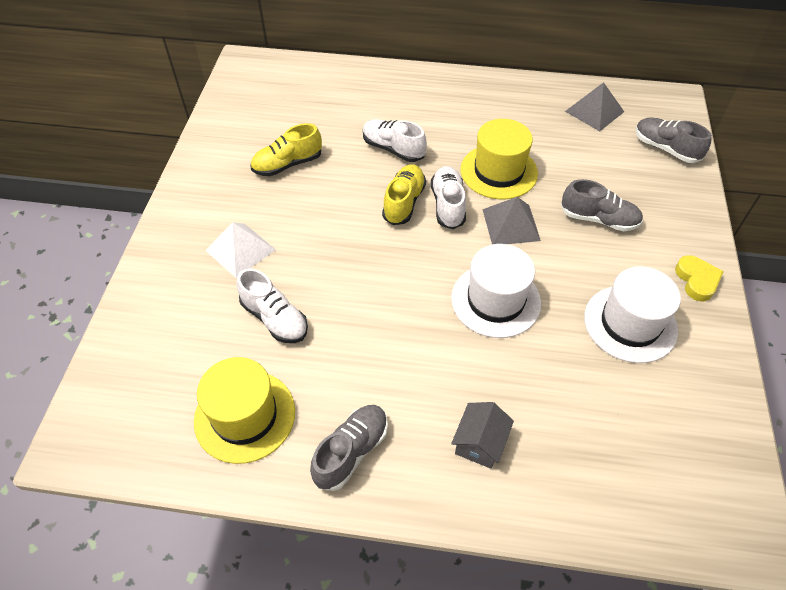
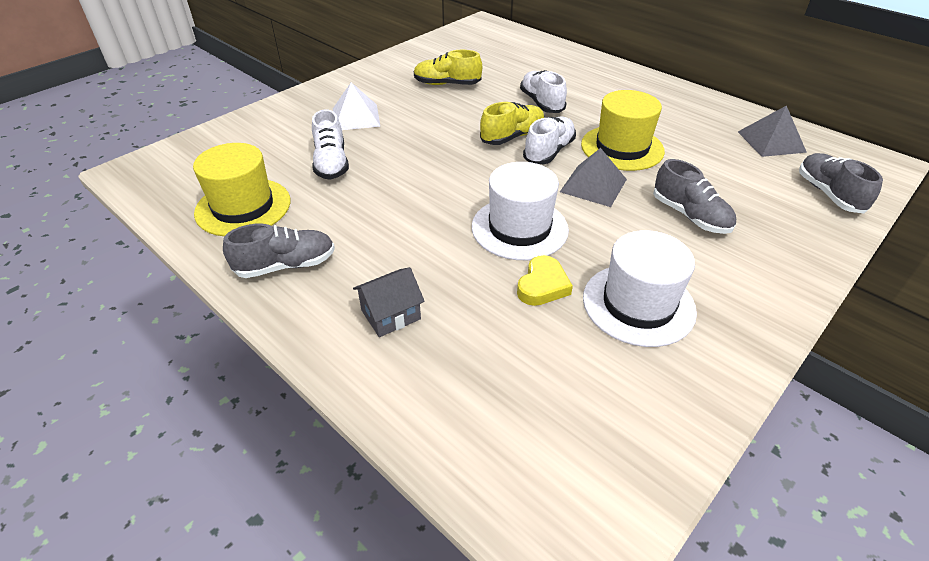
camera: 35 degrees right, 10 degrees down
(697, 280) = (757, 306): yellow heart -> yellow heart (542, 285)

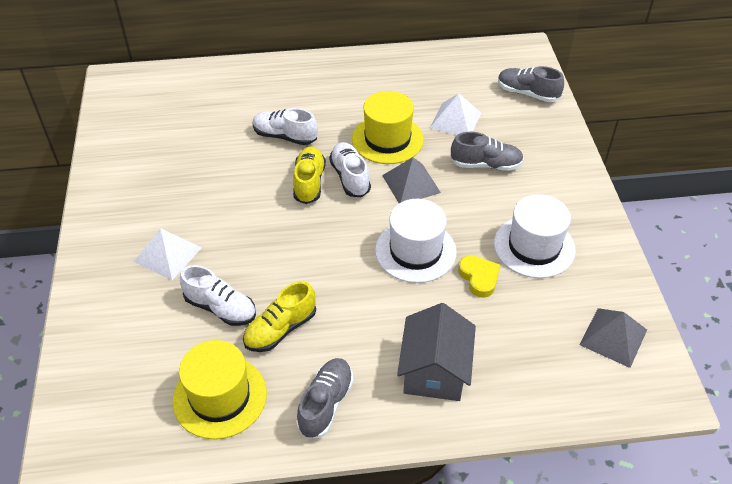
camera: 50 degrees left, 5 degrees up
(390, 315) = (434, 371): grey house -> grey house, size x1.64
(447, 84) = (188, 168): yellow shoe -> yellow shoe (280, 329)
(711, 170) = (455, 120): none -> white pyramid
(771, 141) = (458, 71): grey pyramid -> grey pyramid (613, 337)

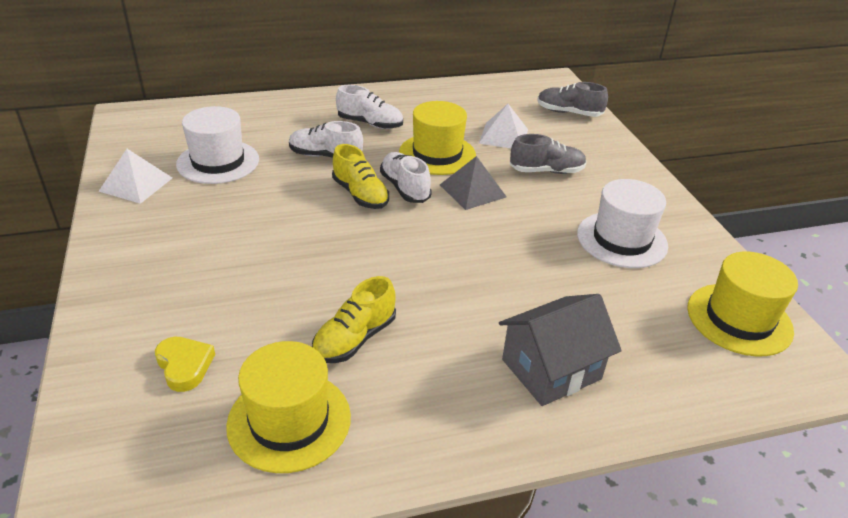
camera: 10 degrees left, 10 degrees down
(168, 254) = (204, 270): white pyramid -> white pyramid (136, 184)
(220, 308) = (276, 321): white shoe -> white shoe (370, 124)
(309, 182) = (360, 194): yellow shoe -> yellow shoe turned 150 degrees clockwise
(325, 404) = (428, 417): grey shoe -> none
(415, 251) = (494, 251): white hat -> white hat (218, 162)
(434, 371) = (551, 369): grey house -> grey house turned 60 degrees clockwise
(479, 278) = (572, 272): yellow heart -> yellow heart (184, 366)
(613, 337) = (739, 319): grey pyramid -> yellow hat

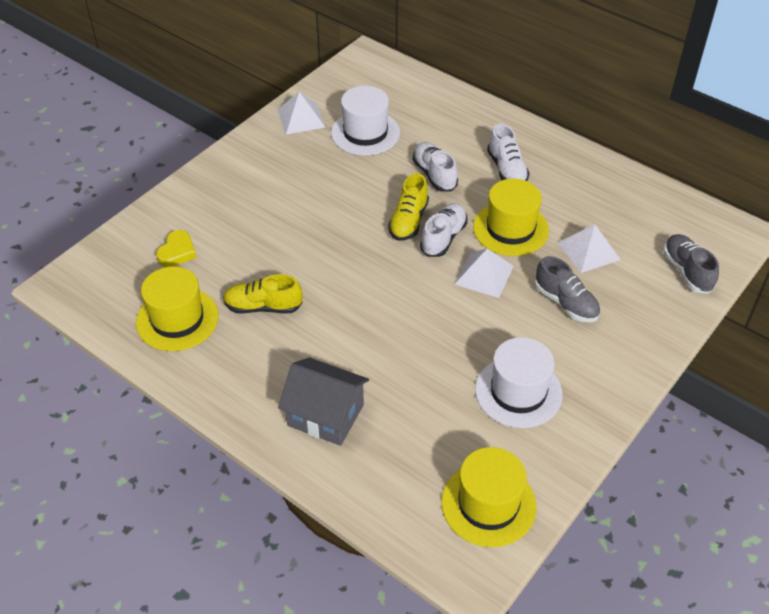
camera: 55 degrees right, 10 degrees up
(472, 190) = (484, 275): grey pyramid -> white pyramid

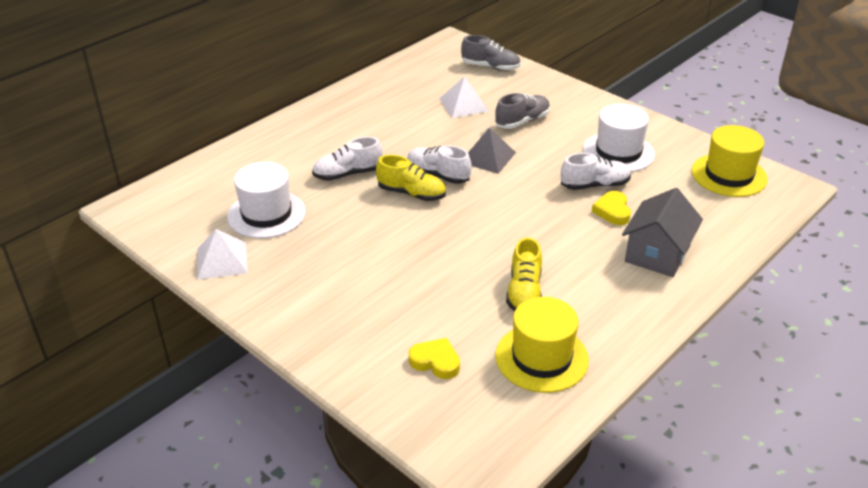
camera: 85 degrees left, 10 degrees down
(397, 380) = (612, 211): none -> yellow heart
(484, 275) = (488, 157): white pyramid -> grey pyramid
(507, 169) = (351, 133): white shoe -> white shoe (595, 185)
(510, 229) = (431, 138): yellow hat -> none
(687, 271) = (490, 67): grey shoe -> grey shoe turned 150 degrees counterclockwise

